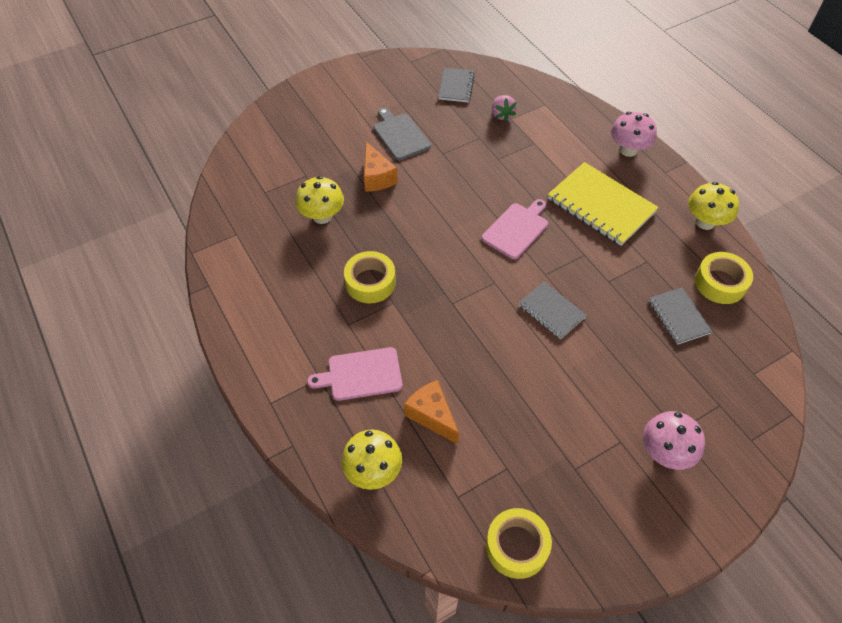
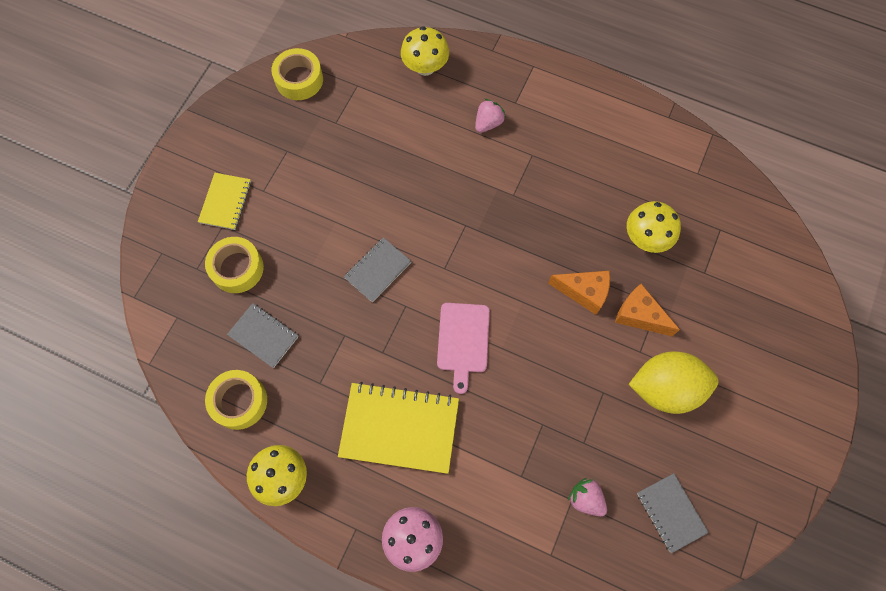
camera: 145 degrees right, 15 degrees up
(361, 374) = (488, 123): pink cutting board -> pink strawberry
(370, 282) = (547, 201): yellow tape -> yellow tape (237, 268)
(400, 135) = (665, 388): grey cutting board -> yellow lemon
(432, 415) = (413, 126): orange cheese -> orange cheese (584, 292)
(551, 311) = (378, 270): grey notebook -> grey notebook turned 60 degrees counterclockwise
(665, 452) = (225, 202): pink mushroom -> yellow notebook

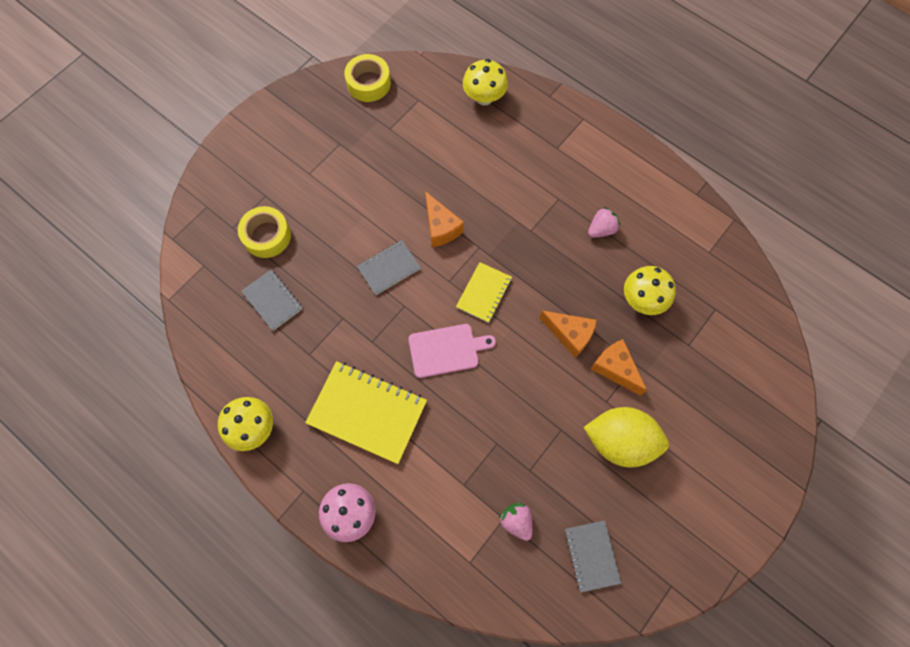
camera: 15 degrees right, 0 degrees up
(225, 202) = (274, 176): yellow notebook -> yellow notebook (484, 293)
(239, 401) = (235, 352): yellow tape -> none
(420, 214) = (441, 227): none -> orange cheese
(463, 341) = (446, 350): pink cutting board -> pink cutting board turned 120 degrees counterclockwise
(488, 123) = (526, 161): pink strawberry -> pink strawberry (601, 229)

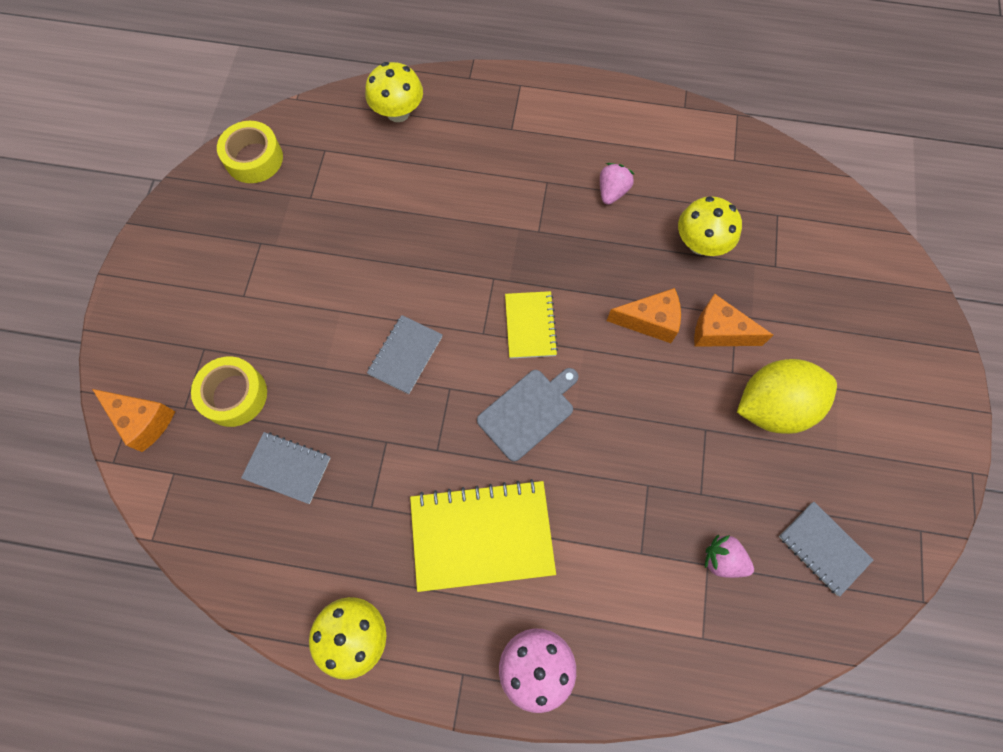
camera: 30 degrees left, 0 degrees up
(441, 227) = (437, 278): orange cheese -> orange cheese (143, 421)
(446, 350) = (528, 412): pink cutting board -> grey cutting board

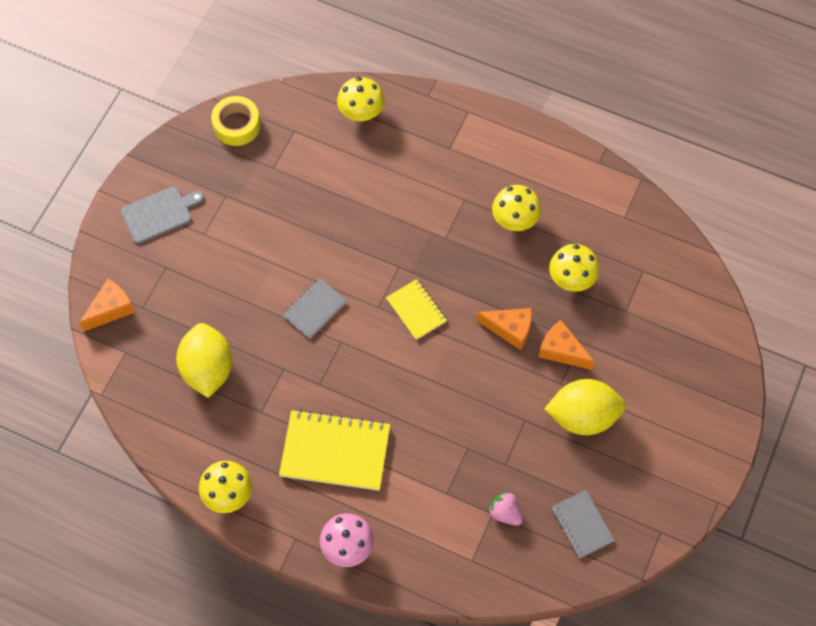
camera: 15 degrees right, 5 degrees down
(143, 421) = (111, 309): orange cheese -> orange cheese turned 90 degrees counterclockwise
(234, 395) = (181, 307): yellow tape -> none
(287, 468) = (208, 369): grey notebook -> yellow lemon
(528, 412) = (395, 374): grey cutting board -> grey cutting board (159, 214)
(530, 326) = (416, 310): yellow notebook -> yellow notebook turned 45 degrees counterclockwise
(612, 192) = (514, 220): pink strawberry -> yellow mushroom

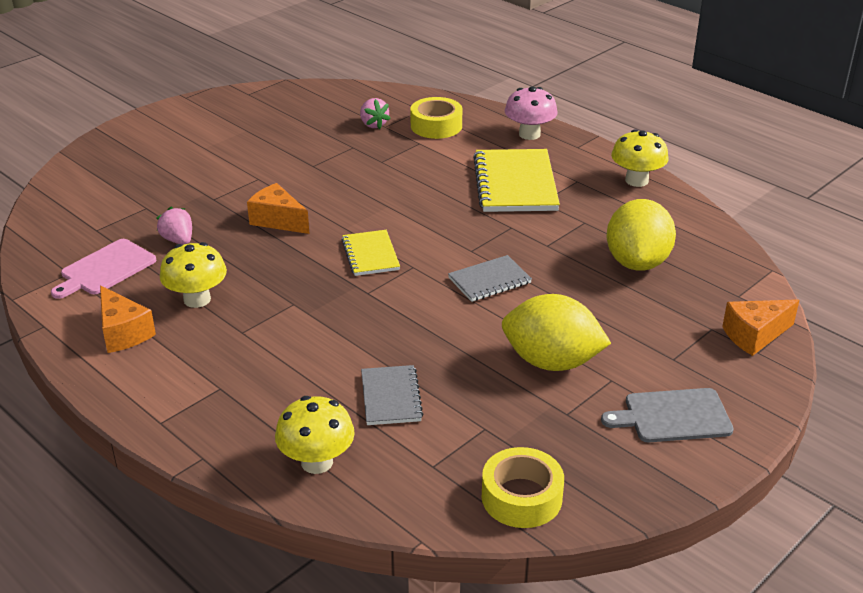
camera: 160 degrees left, 30 degrees down
(335, 451) = (515, 184): yellow notebook -> yellow notebook turned 60 degrees clockwise
(443, 531) = (436, 126): none -> yellow tape
(561, 351) = (237, 197): orange cheese -> orange cheese (123, 333)
(571, 279) = (178, 240): yellow mushroom -> pink strawberry
(582, 416) = (255, 157): yellow lemon -> yellow lemon (551, 362)
(582, 524) = (311, 108): grey notebook -> grey notebook (391, 397)
(601, 229) = (105, 269): none -> pink cutting board

